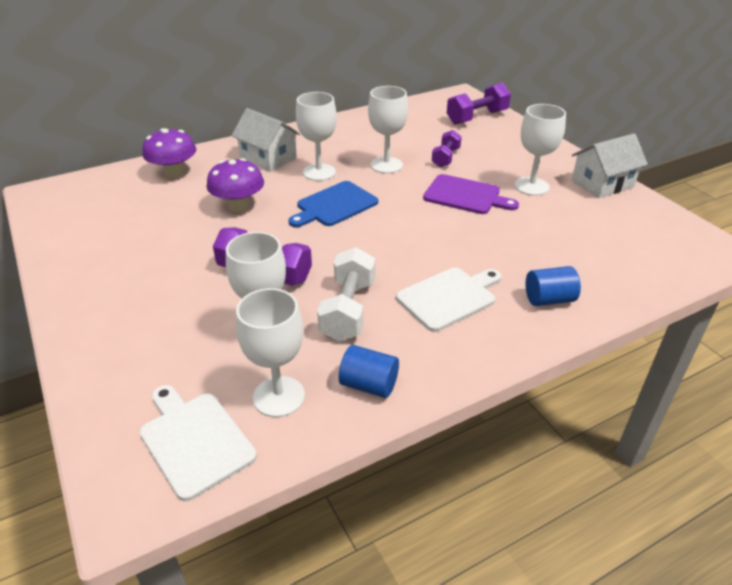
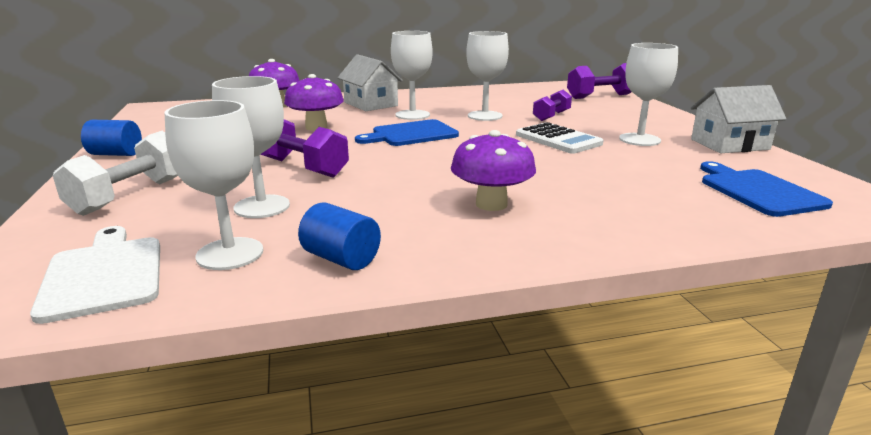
camera: 15 degrees right, 15 degrees down
(348, 310) = (366, 200): white dumbbell -> white dumbbell (131, 196)
(449, 297) = (491, 204): white cutting board -> purple mushroom
(465, 196) = (558, 139): purple cutting board -> white calculator
(549, 299) = (618, 219): blue cylinder -> blue cylinder (116, 154)
(636, 246) = (758, 191): none -> blue cutting board

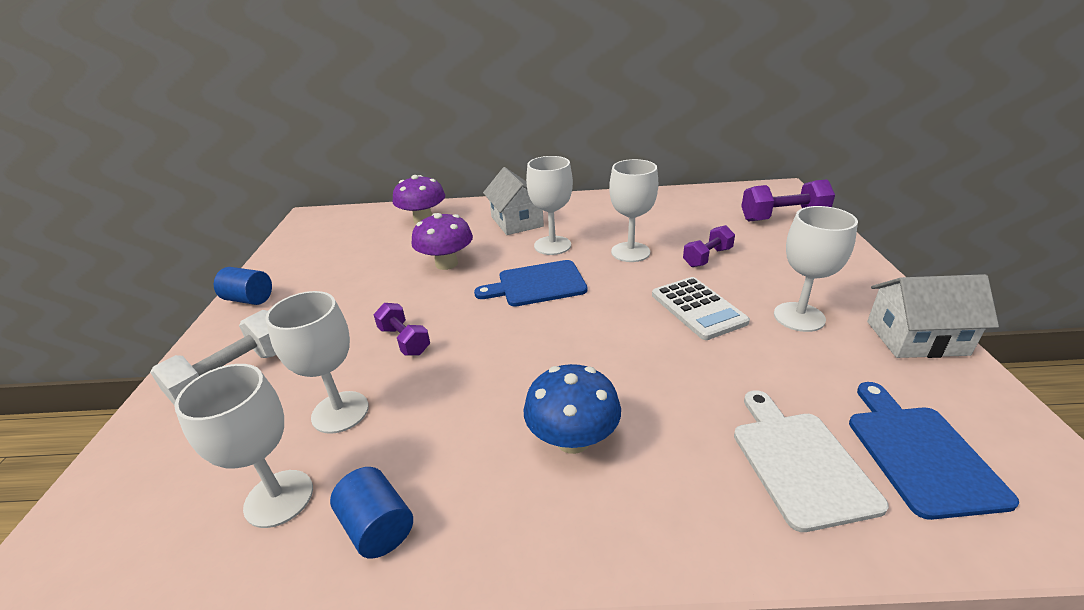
camera: 15 degrees right, 10 degrees up
(104, 274) = (160, 516): white cutting board -> white cutting board (799, 462)
(301, 167) = (404, 341): purple dumbbell -> purple dumbbell, size x0.64
(491, 204) = (573, 439): purple mushroom -> blue mushroom

